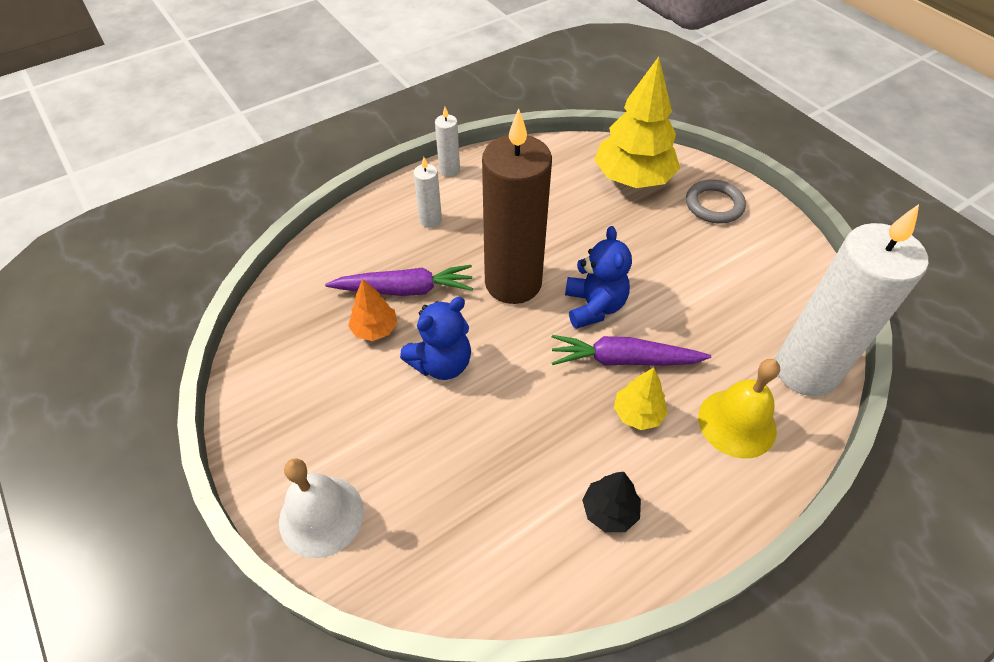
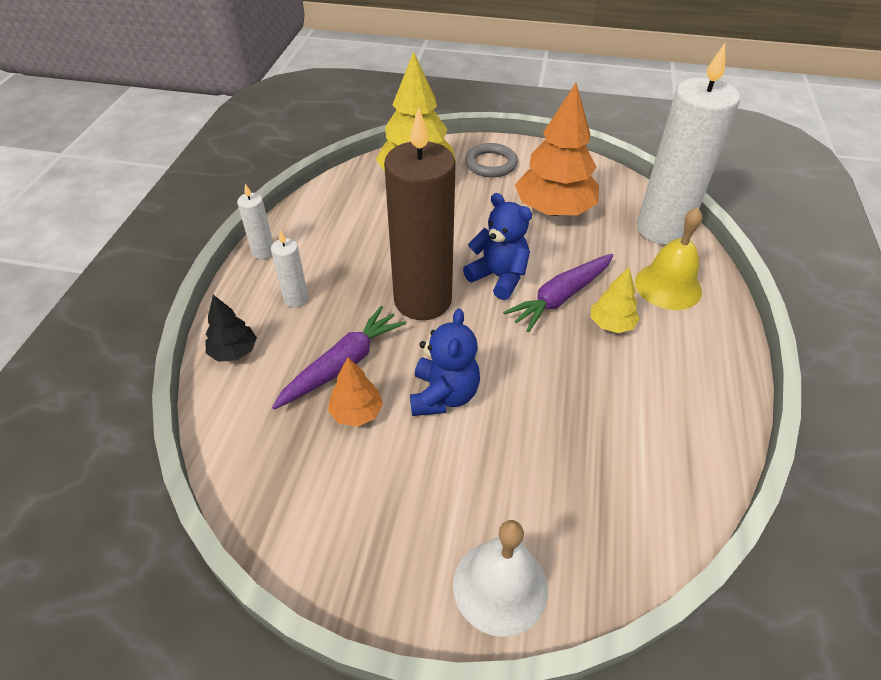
camera: 45 degrees left, 5 degrees down
(609, 511) = (672, 397): black tree -> black tree (234, 352)
(719, 283) = (554, 210): none -> orange tree

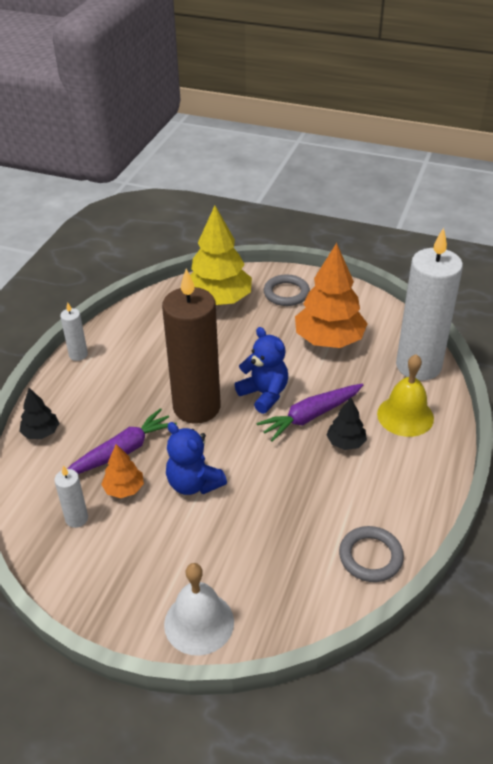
camera: 10 degrees right, 5 degrees down
(296, 299) = (96, 396): white candle -> white candle (76, 518)
(443, 395) = (194, 483): blue teddy bear -> blue teddy bear turned 120 degrees clockwise
(611, 324) = (345, 442): yellow tree -> black tree
(689, 463) = (370, 556): none -> grey ring

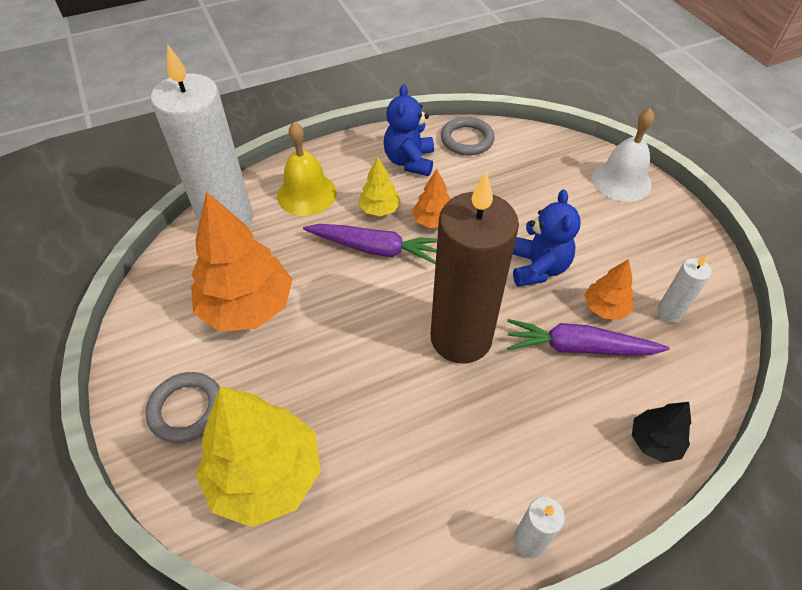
camera: 135 degrees left, 10 degrees up
(264, 394) = (384, 300): blue teddy bear -> blue teddy bear (409, 161)
(301, 462) = (433, 221): none -> orange tree
(345, 442) = (379, 209): black tree -> yellow tree

